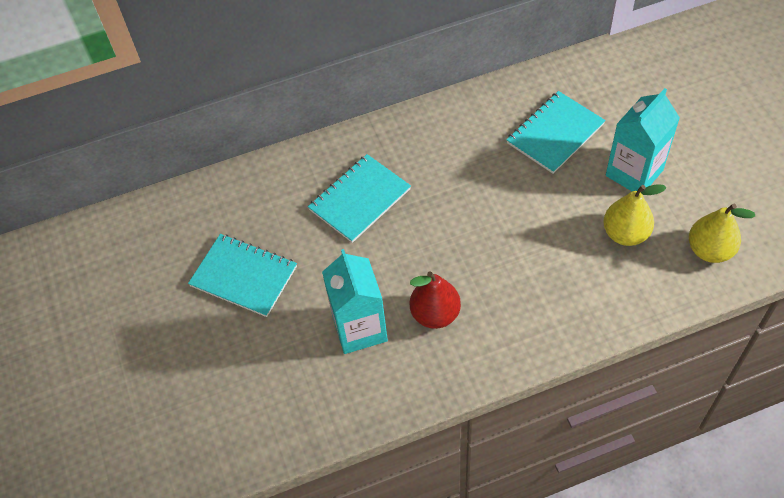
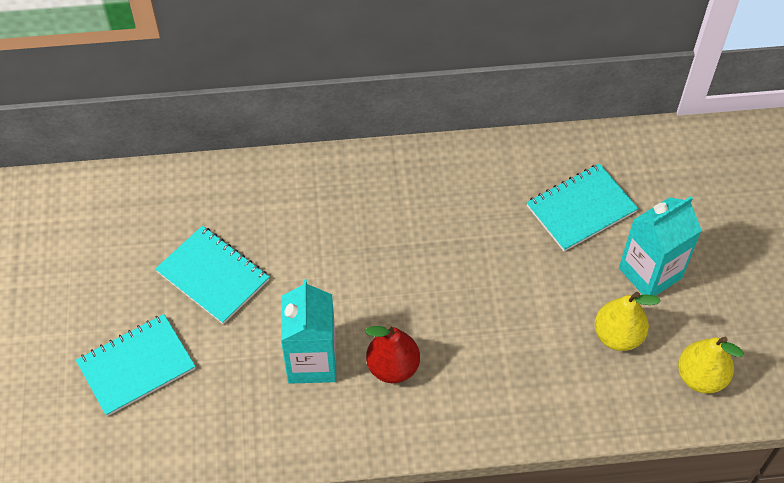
camera: 10 degrees right, 0 degrees up
(359, 199) = (354, 226): turquoise notebook -> turquoise notebook (136, 366)

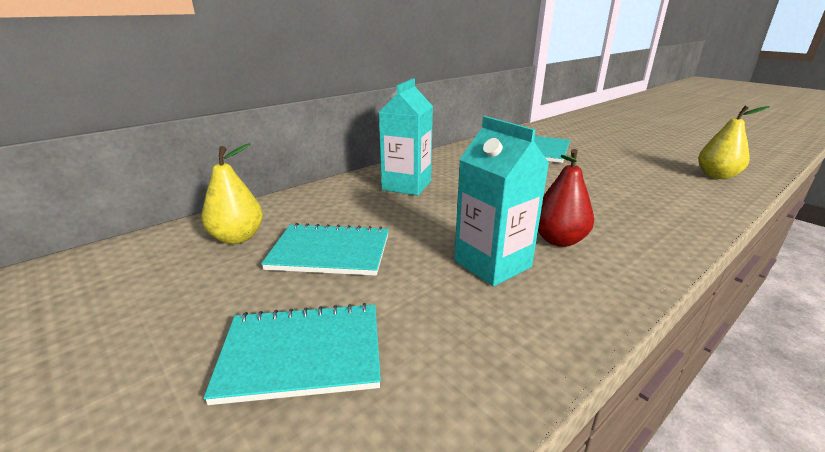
camera: 35 degrees left, 30 degrees down
(136, 366) = (302, 353): turquoise notebook -> turquoise notebook turned 60 degrees clockwise
(617, 336) = (650, 178): yellow pear -> yellow pear (237, 238)
(650, 273) = (615, 156): turquoise carton -> turquoise carton (406, 185)

